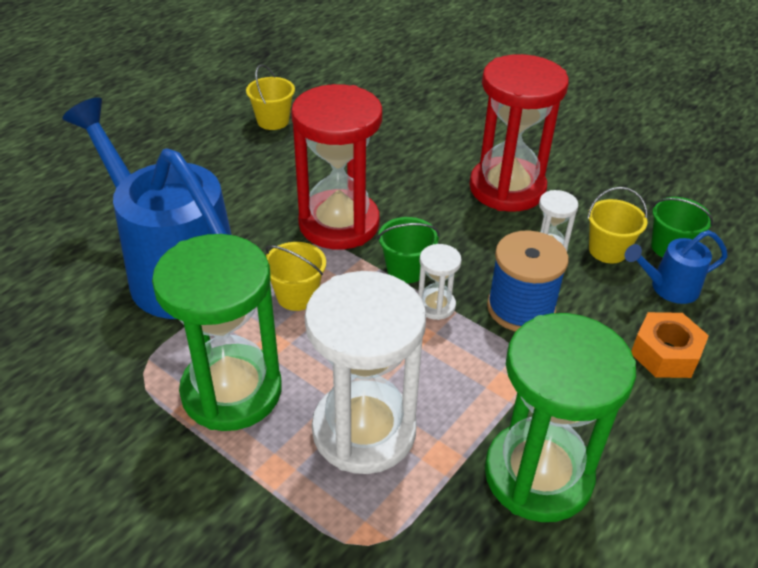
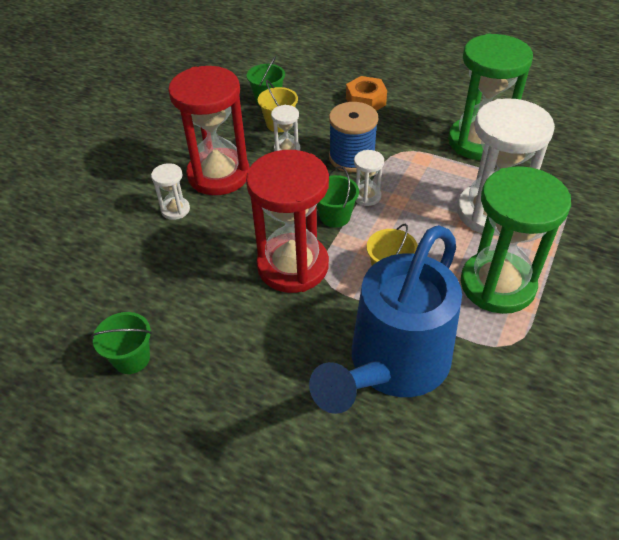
camera: 100 degrees left, 5 degrees up
(273, 121) = (131, 358): yellow bucket -> green bucket
(454, 154) = (175, 210): none -> white hourglass
(668, 288) = (308, 100): blue watering can -> none

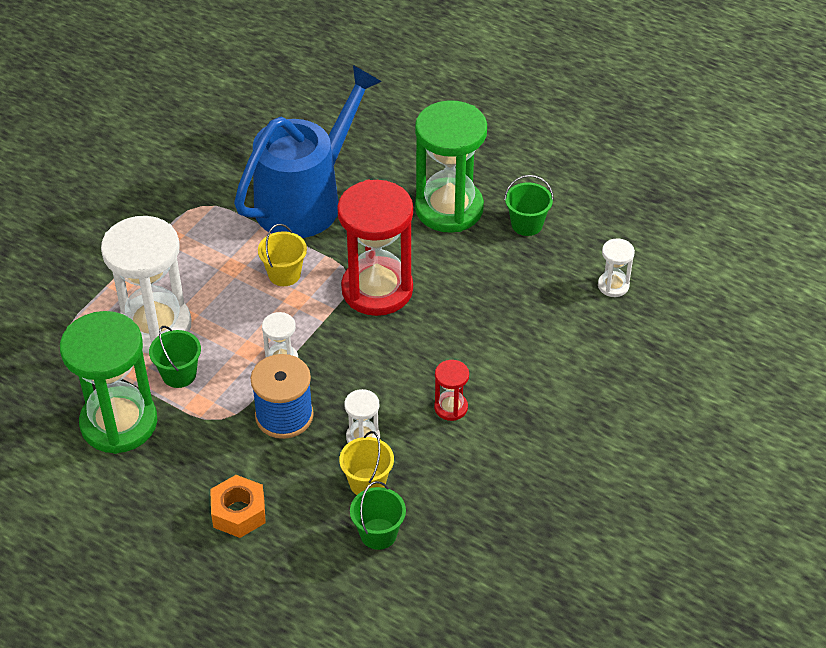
camera: 175 degrees left, 0 degrees up
(175, 210) = (500, 365): white hourglass -> white hourglass (613, 285)
(218, 175) = (451, 407): red hourglass -> red hourglass, size x0.44
(335, 216) = (323, 338): green bucket -> green bucket (179, 374)
(497, 285) = (187, 253): green hourglass -> green hourglass (449, 208)

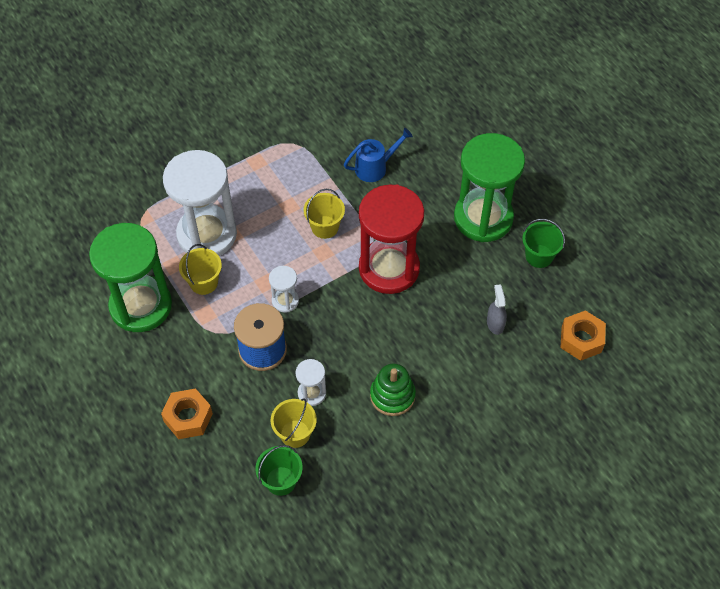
camera: 25 degrees right, 10 degrees up
(179, 374) = (204, 282): green bucket -> yellow bucket
(306, 199) = (375, 167): blue watering can -> blue watering can, size x0.43
(451, 407) = (392, 395): red hourglass -> green stacking toy
(518, 301) = (495, 323): none -> grey spray bottle
(613, 285) = (581, 339): white hourglass -> orange nut

